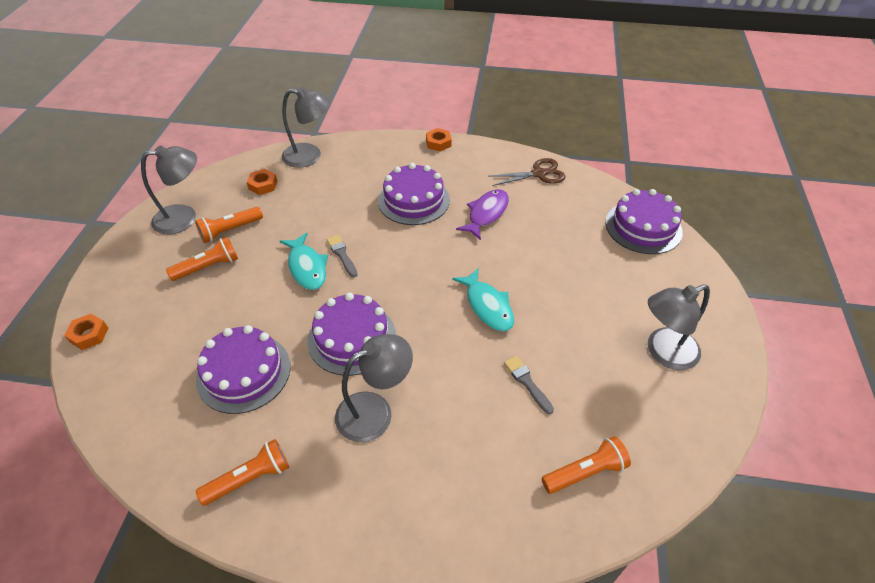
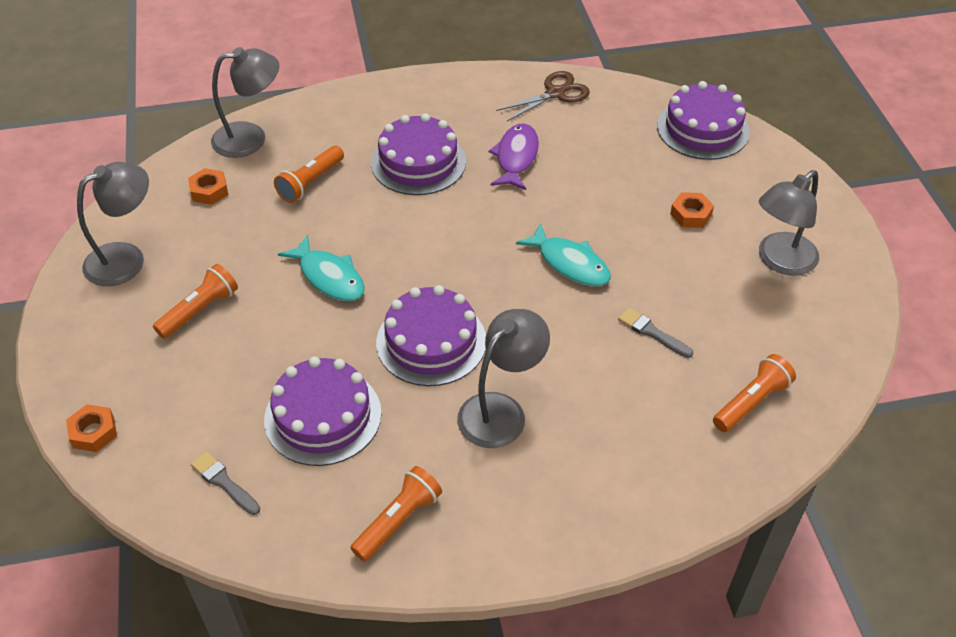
camera: 20 degrees left, 0 degrees up
(230, 230) = (200, 259): orange flashlight -> orange flashlight (310, 182)
(342, 254) = (365, 251): grey brush -> grey brush (224, 482)
(438, 143) = (412, 82): orange nut -> orange nut (691, 214)

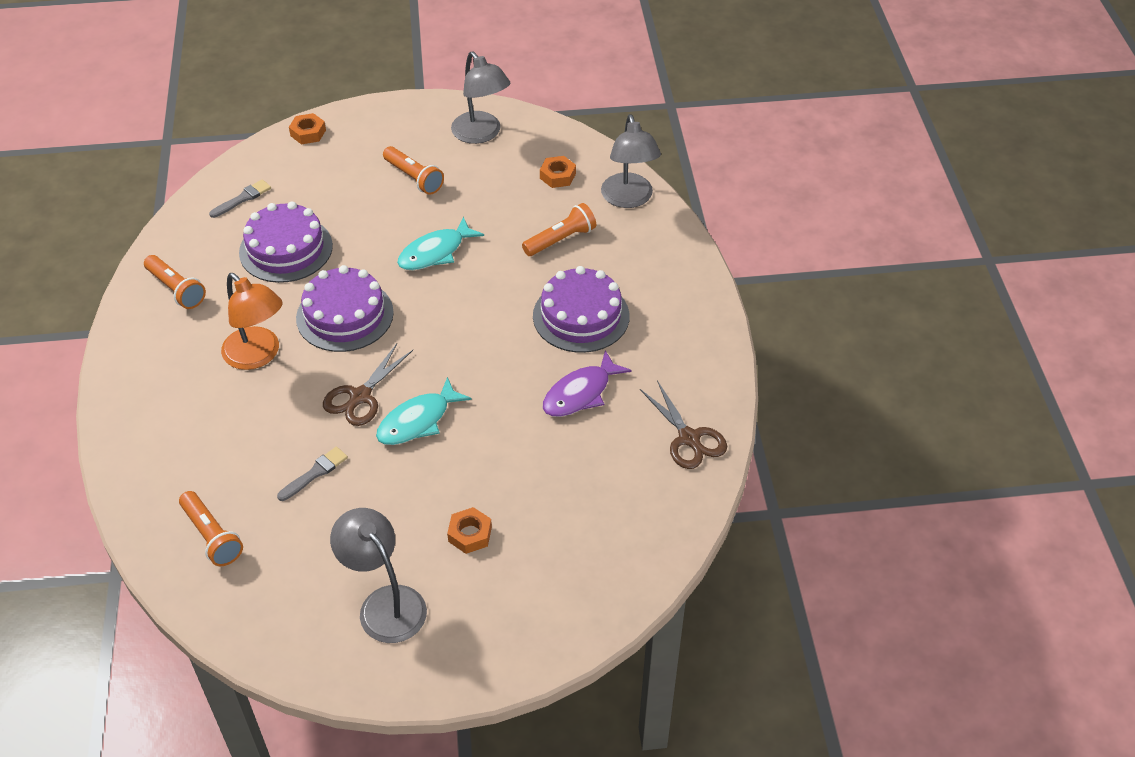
camera: 95 degrees right, 0 degrees up
(310, 182) = (560, 240): orange flashlight -> orange flashlight turned 105 degrees clockwise
(501, 410) = (258, 356): grey lamp -> orange lamp
(516, 157) = (580, 393): purple fish -> purple fish turned 120 degrees clockwise
(546, 311) = (360, 396): none -> brown scissors
(702, 129) = (614, 573): purple cake -> none

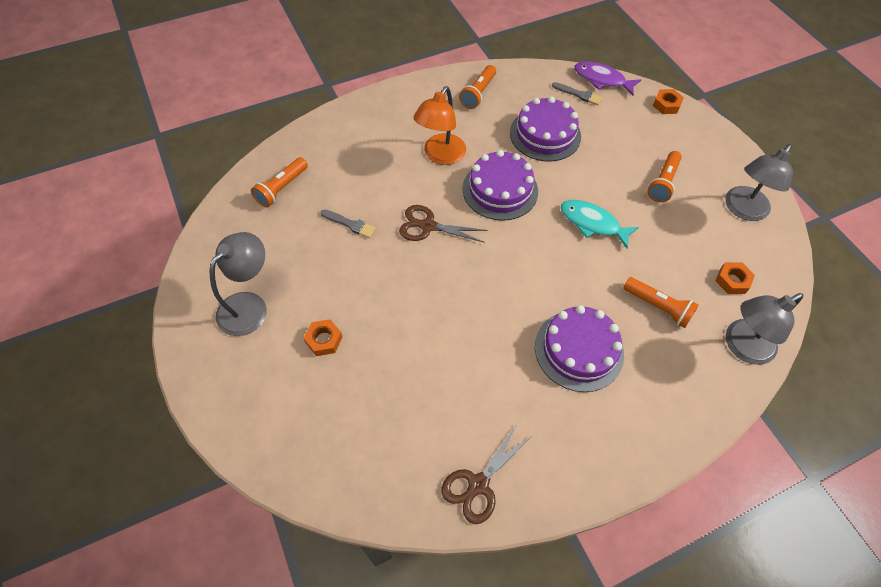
camera: 70 degrees right, 10 degrees up
(418, 421) = (419, 269): turquoise fish -> none
(580, 393) = (493, 376): purple fish -> purple fish (602, 79)

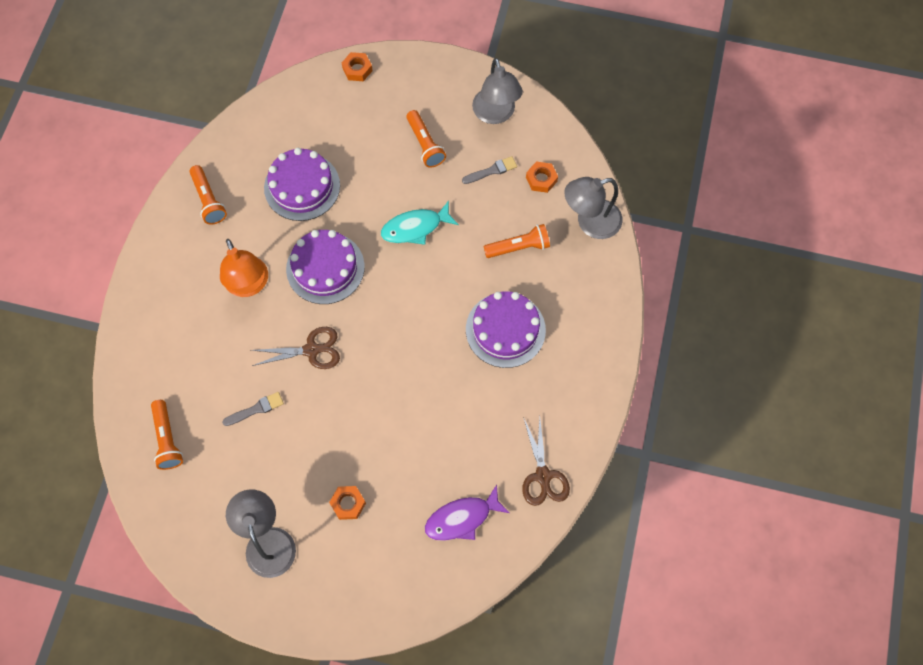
camera: 50 degrees left, 10 degrees up
(428, 226) = (311, 350): brown scissors -> brown scissors turned 150 degrees counterclockwise
(578, 94) = (285, 123): grey brush -> grey brush (491, 171)
(602, 79) = (286, 91): purple fish -> purple fish (462, 518)
(742, 347) = (590, 222): grey lamp -> grey lamp turned 60 degrees clockwise

